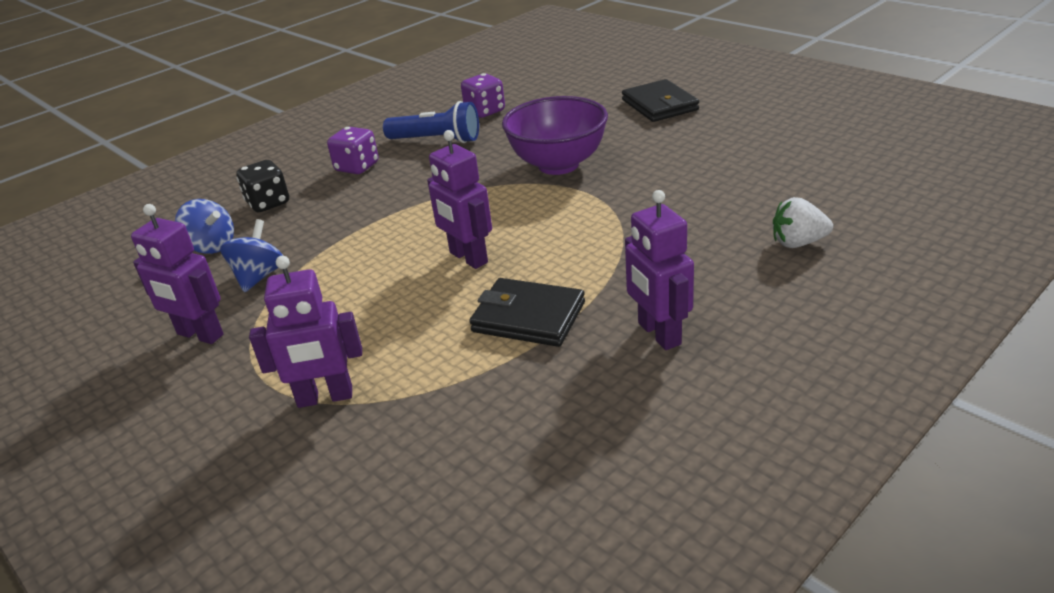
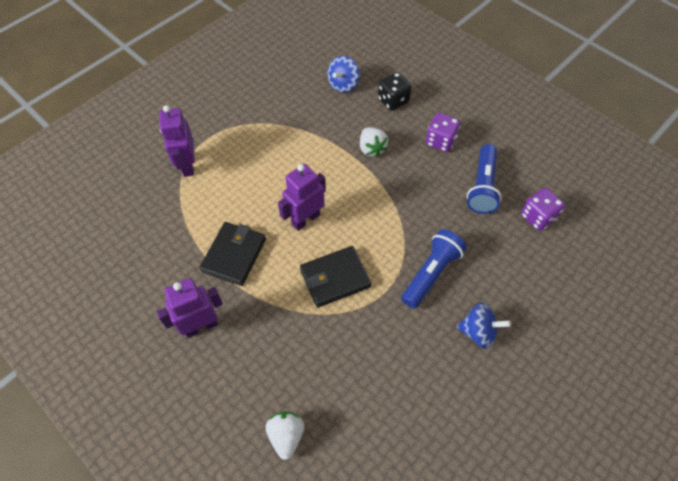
camera: 85 degrees right, 25 degrees up
(200, 335) = (253, 101): purple robot -> none
(259, 276) = (305, 115): blue spinning top -> blue spinning top (478, 332)
(352, 214) = (371, 149): none -> white strawberry
(558, 165) = (431, 273): purple bowl -> blue flashlight
(659, 105) = (548, 362): black wallet -> black wallet (335, 278)

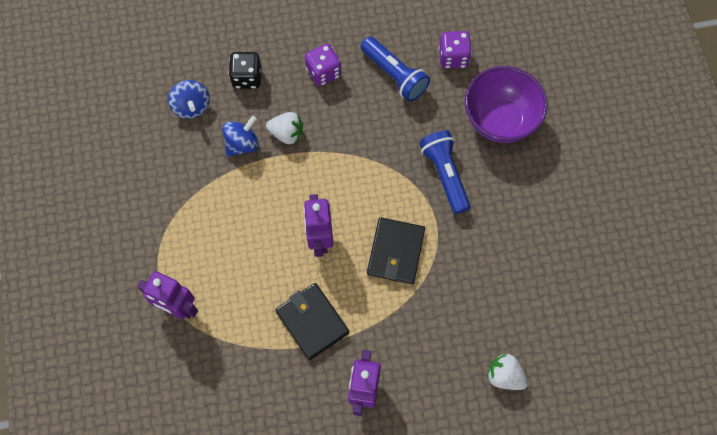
camera: 55 degrees left, 10 degrees up
(478, 332) = (517, 177): blue spinning top -> blue spinning top (242, 144)
(516, 285) = (499, 120): none -> purple bowl

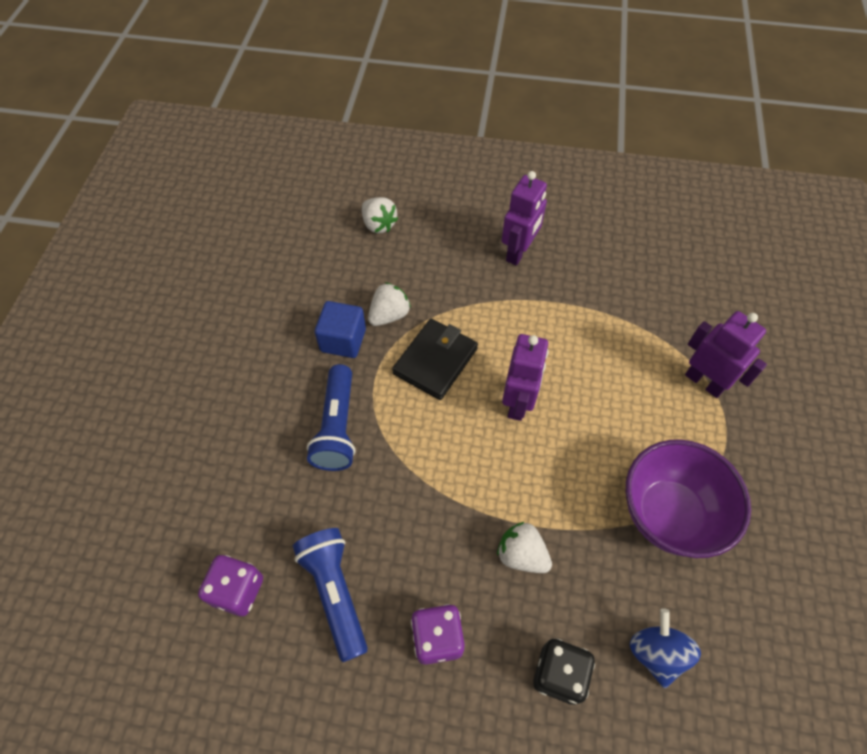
camera: 160 degrees left, 10 degrees down
(242, 144) = (589, 561): blue spinning top -> none
(312, 322) = (553, 322): black wallet -> none
(450, 281) = (389, 315): none -> white strawberry
(476, 245) = (343, 340): none -> blue cube
(499, 120) = (231, 472): purple bowl -> purple bowl (668, 514)

